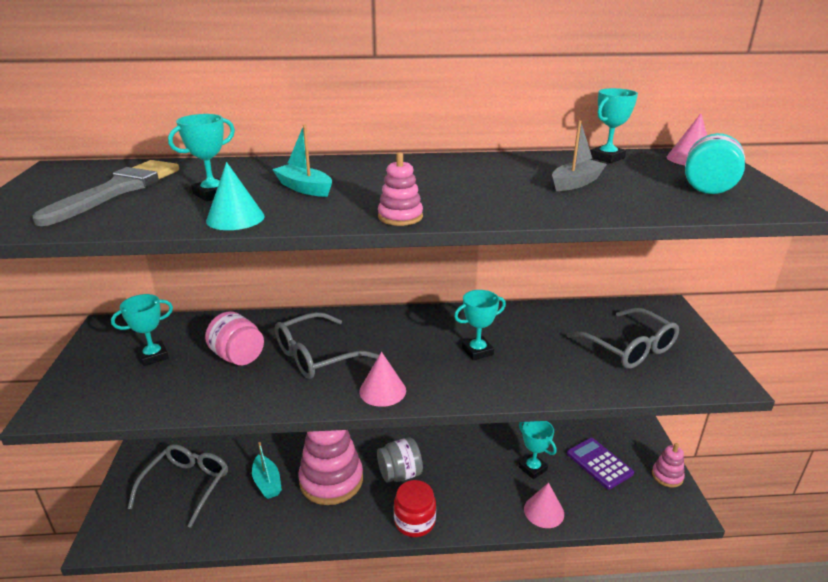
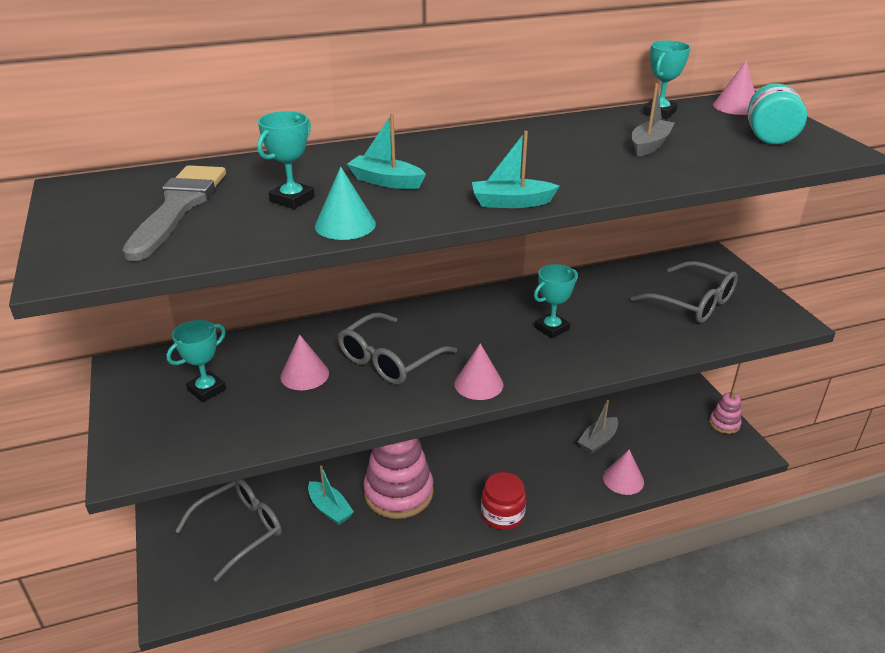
camera: 15 degrees left, 5 degrees up
(187, 485) = (240, 530): grey glasses -> grey glasses turned 45 degrees clockwise
(238, 357) = (304, 374): pink jar -> pink cone
(400, 217) = (511, 202): pink stacking toy -> turquoise boat
(400, 474) = (468, 472): grey jar -> none
(532, 468) = (598, 441): turquoise trophy -> grey boat
(599, 463) = (659, 424): purple calculator -> none

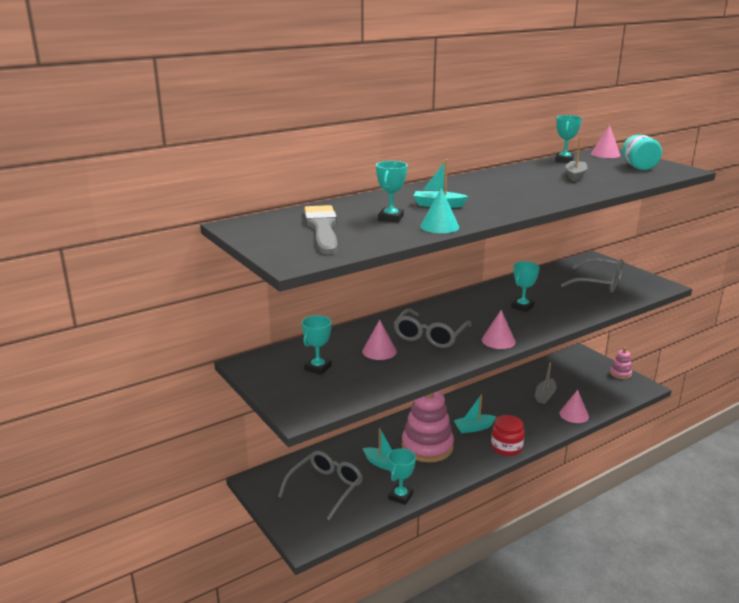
camera: 15 degrees left, 10 degrees down
(324, 564) = (400, 496): none -> turquoise trophy
(511, 202) = (525, 208): turquoise boat -> turquoise boat (474, 428)

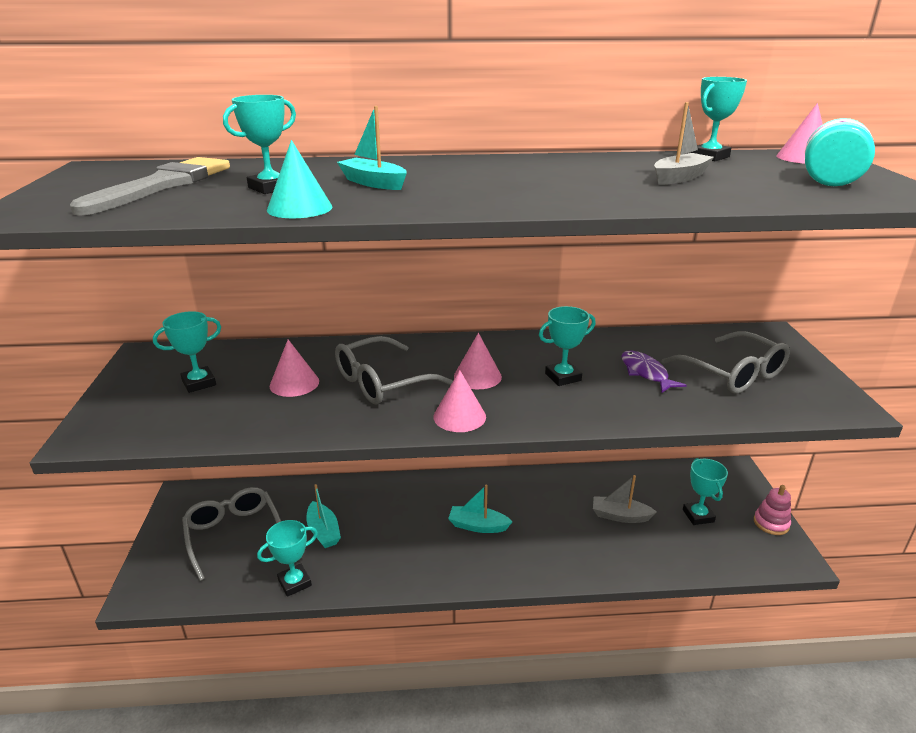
camera: 30 degrees right, 5 degrees up
(325, 488) = (233, 534): grey glasses -> grey glasses turned 90 degrees counterclockwise
(427, 447) = (395, 529): pink stacking toy -> none
(506, 447) = (491, 571): red jar -> none
(545, 396) = (620, 516): grey boat -> grey boat turned 45 degrees clockwise
(559, 294) = (646, 373): none -> purple fish
(574, 414) = (635, 560): pink cone -> pink cone (477, 376)
(583, 382) = (698, 516): none -> turquoise trophy

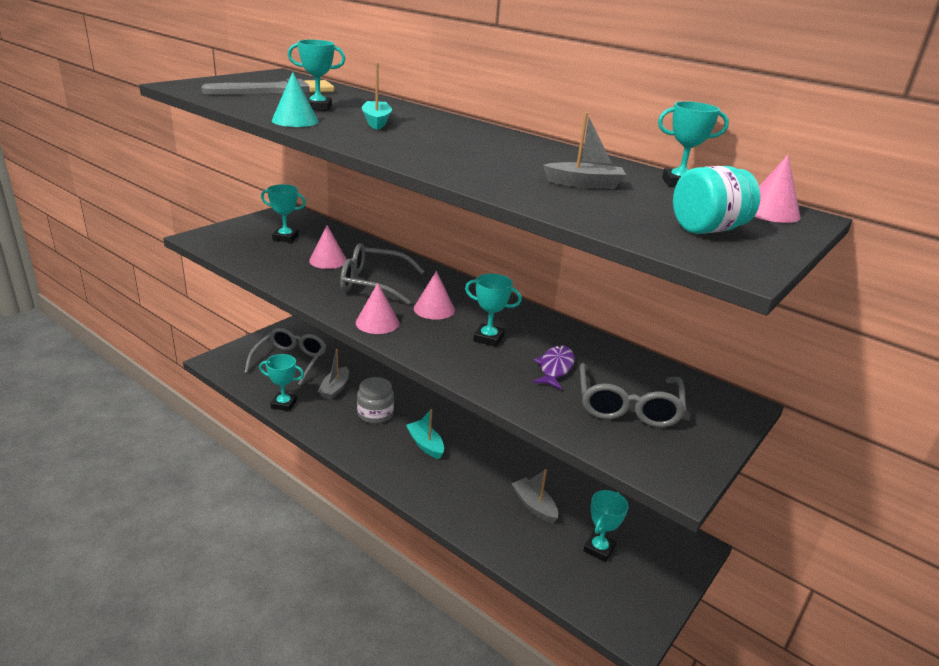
camera: 40 degrees right, 0 degrees up
(323, 531) = (335, 389): turquoise boat -> grey boat
(396, 529) = (375, 414): none -> grey jar
(771, 523) = (657, 599): pink stacking toy -> none

